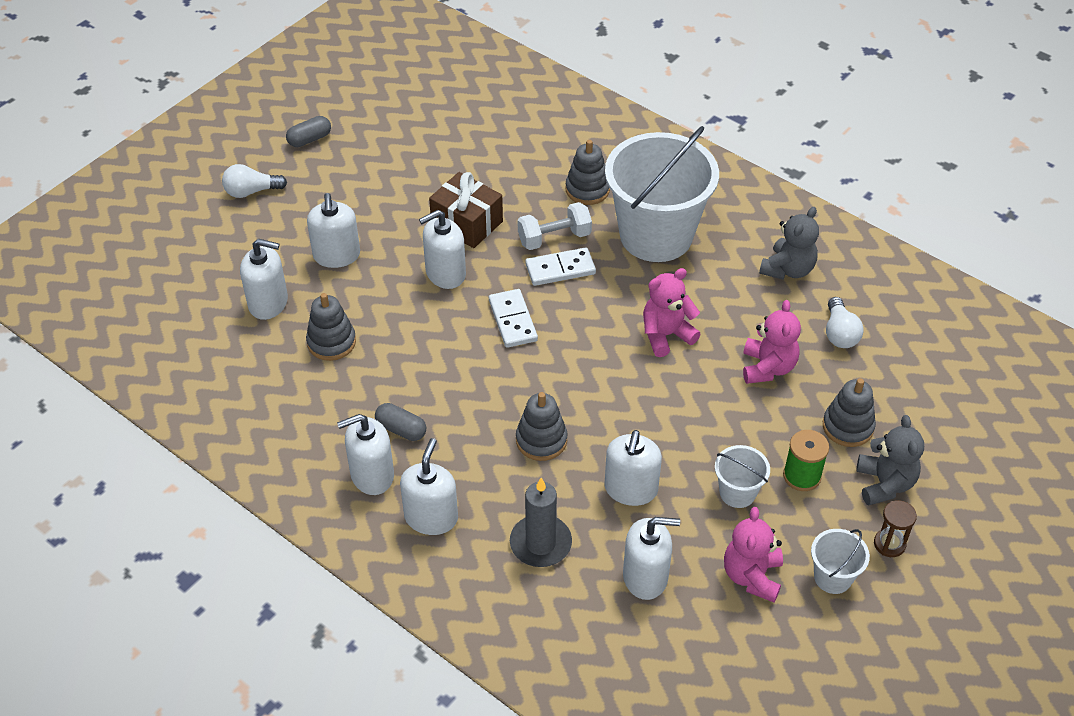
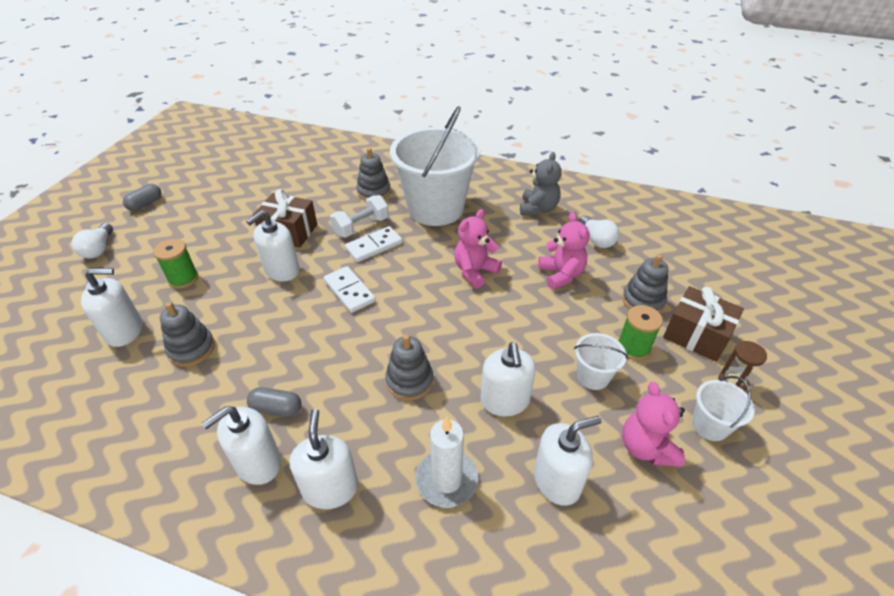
camera: 20 degrees left, 5 degrees down
(251, 191) = (99, 249): white light bulb -> white light bulb turned 60 degrees counterclockwise
(336, 255) = (183, 279): white soap dispenser -> green spool
(540, 543) = (446, 480): grey candle -> white candle
(884, 484) = (696, 335): grey teddy bear -> brown gift

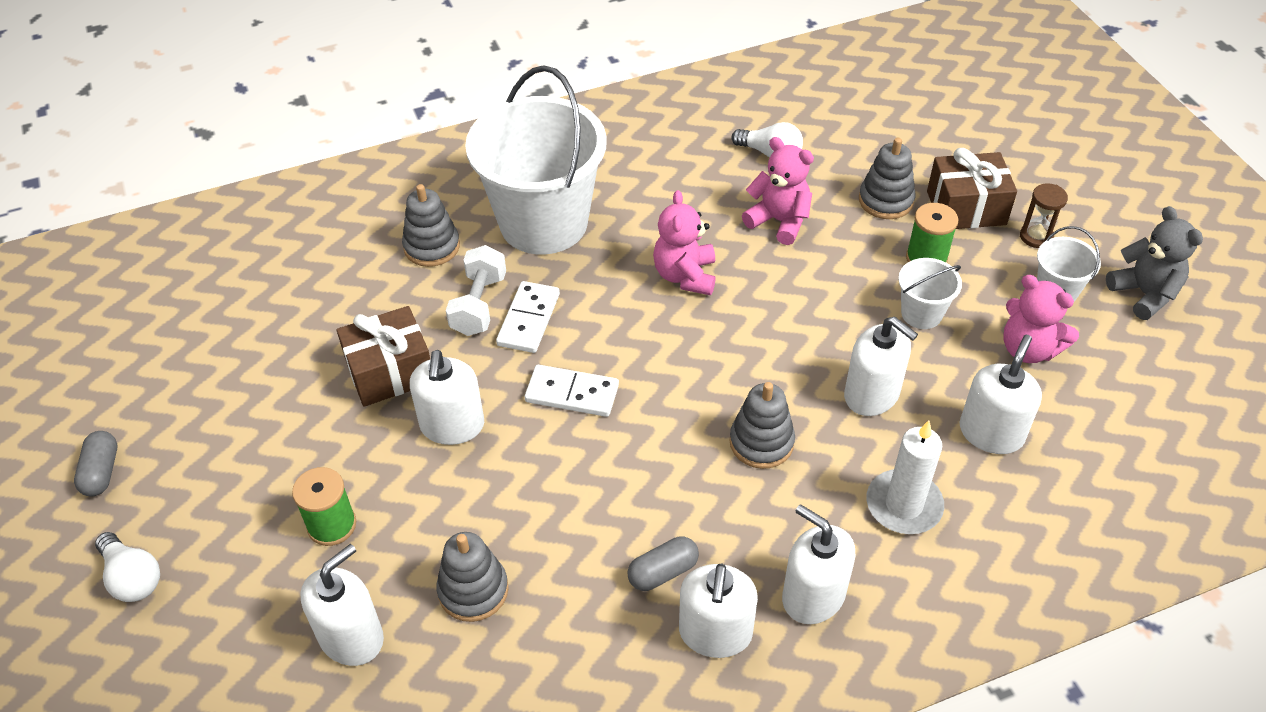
camera: 40 degrees left, 5 degrees up
(538, 209) = (665, 151): grey teddy bear -> grey teddy bear (1144, 294)

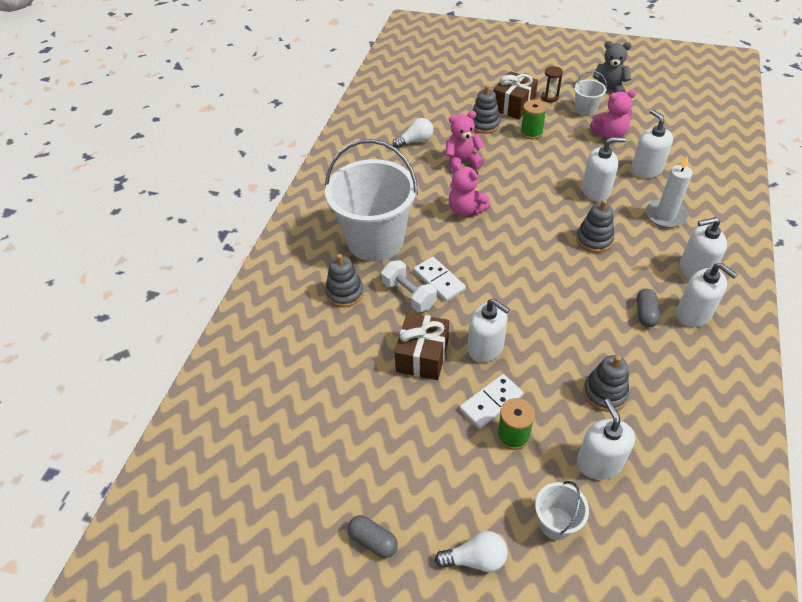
camera: 50 degrees left, 0 degrees up
(572, 393) = (505, 289): white domino -> white domino (491, 402)
(921, 313) = (562, 151): white bucket -> white bucket (556, 523)

